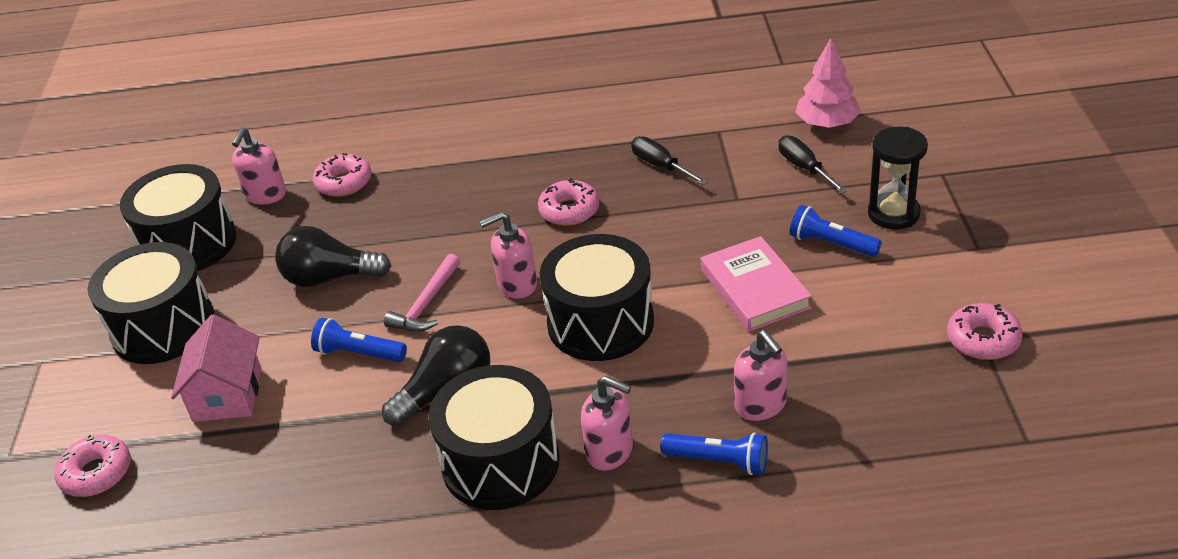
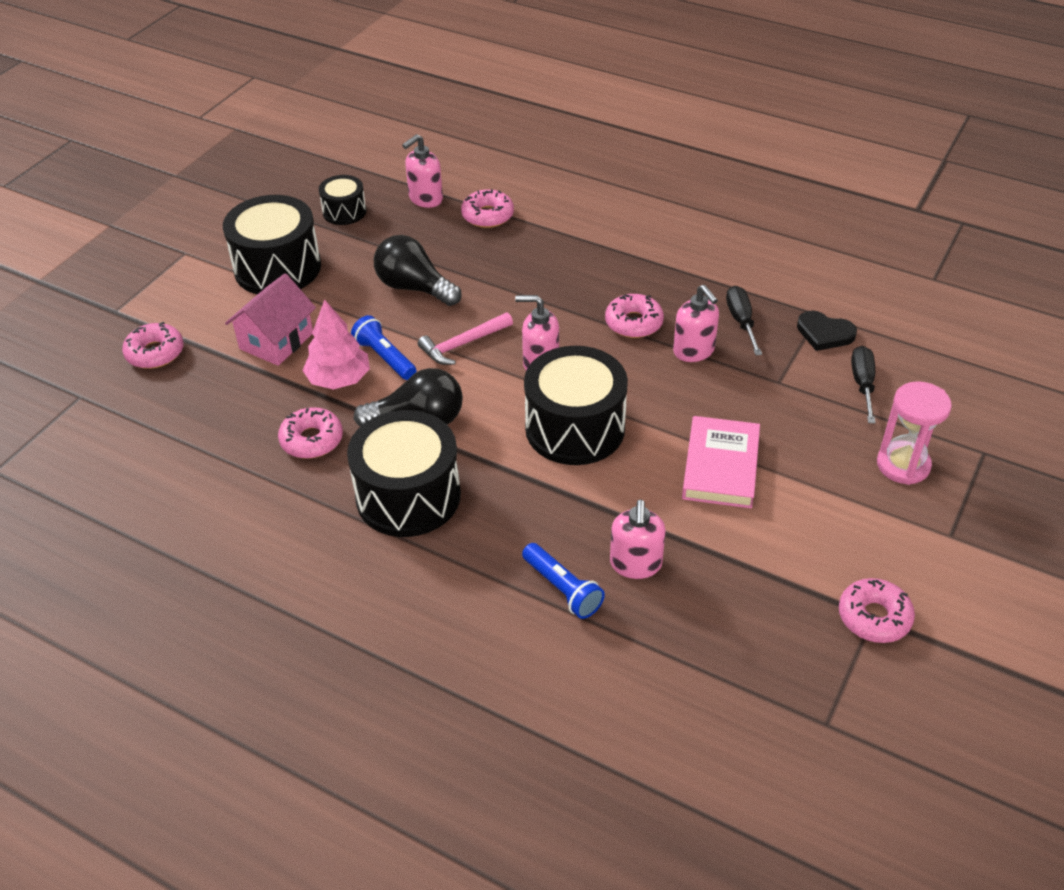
camera: 30 degrees right, 5 degrees up
(189, 243) = (344, 211): black drum -> black drum, size x0.53
(354, 465) = (312, 440): none -> pink donut
(610, 451) = (490, 534): pink soap dispenser -> pink soap dispenser (694, 351)
(737, 143) = (824, 333): none -> black heart
(827, 123) = (921, 354): pink tree -> pink tree (339, 379)
(831, 244) = (822, 462): blue flashlight -> none
(893, 214) = (903, 465): black hourglass -> pink hourglass

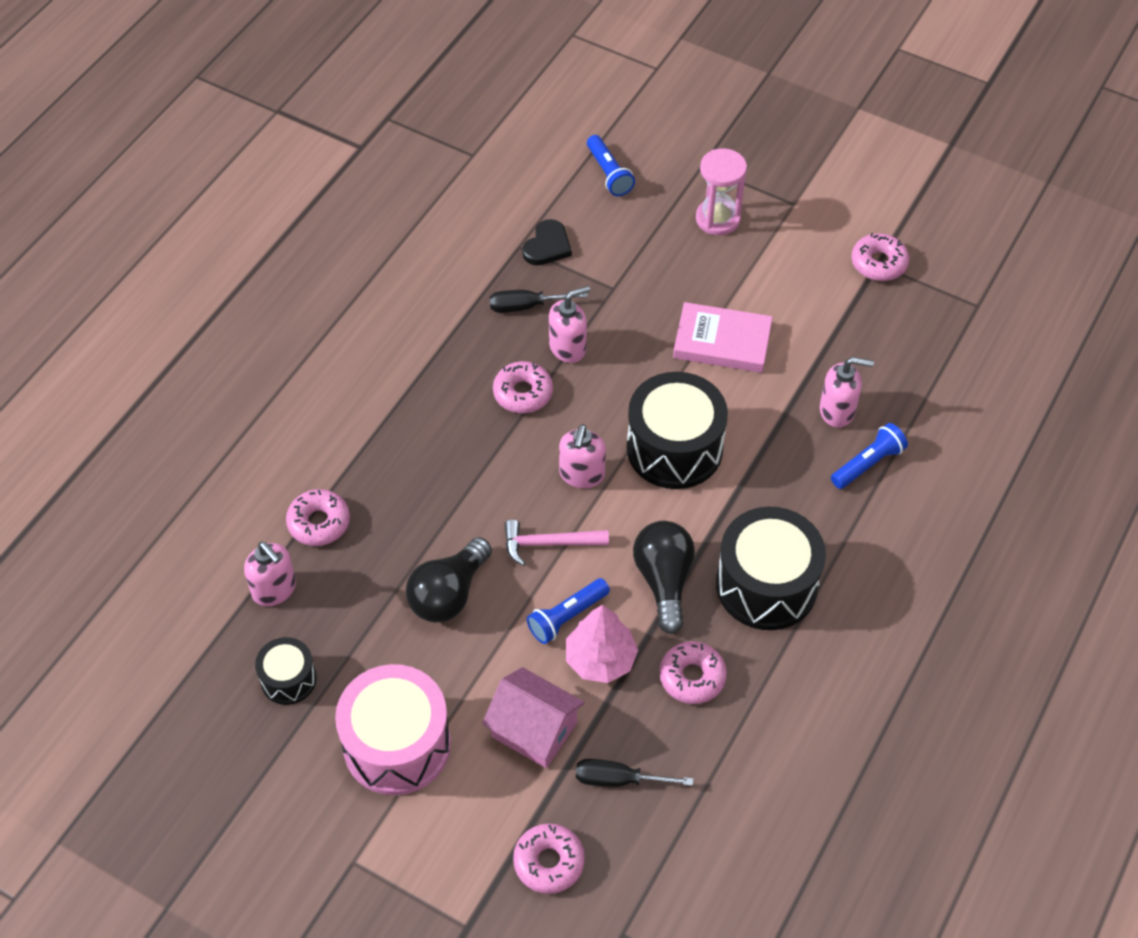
camera: 90 degrees left, 10 degrees up
(277, 268) = (397, 744): black drum -> pink drum
(463, 344) = (549, 544): pink hammer -> pink hammer turned 120 degrees clockwise
(862, 384) = (618, 229): black screwdriver -> black screwdriver (618, 779)
(943, 376) = (609, 173): none -> blue flashlight

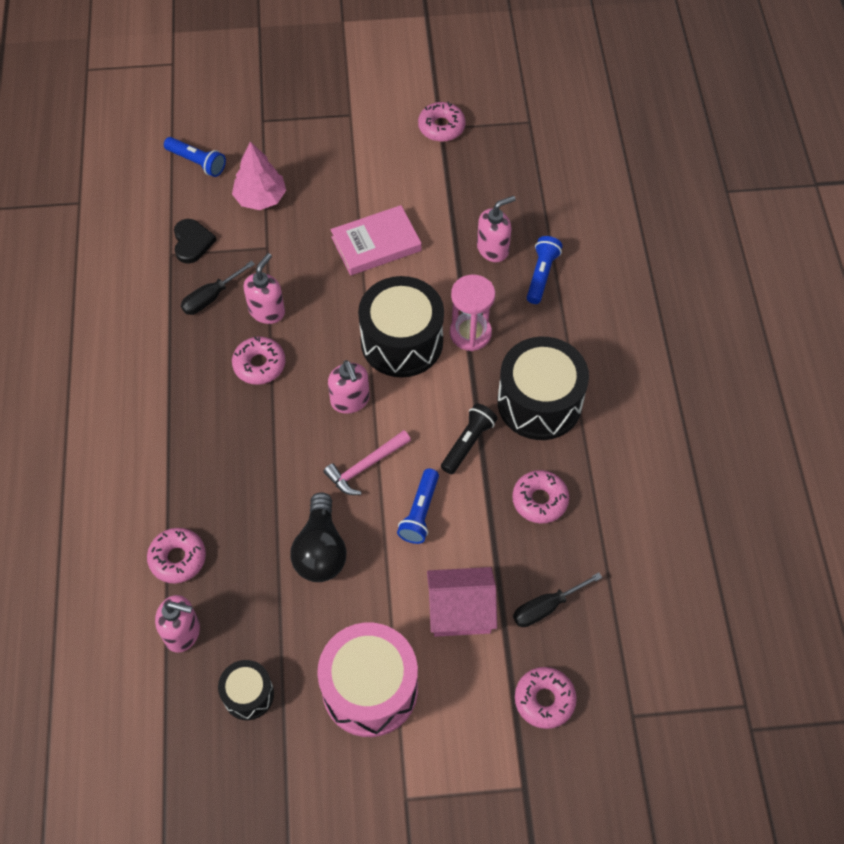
camera: 35 degrees left, 5 degrees up
(600, 659) = (467, 528): pink tree -> pink tree (260, 198)
(664, 581) = (468, 443): black light bulb -> black flashlight
(717, 219) = (304, 154): pink hourglass -> pink hourglass (470, 333)

